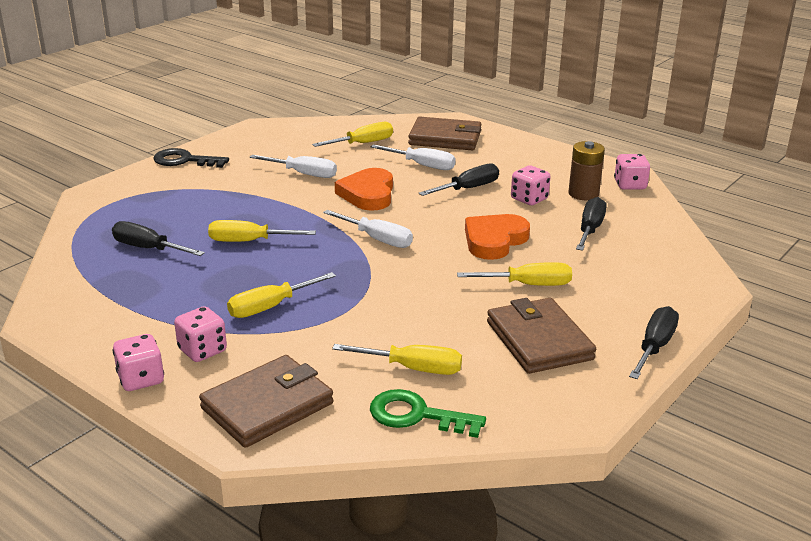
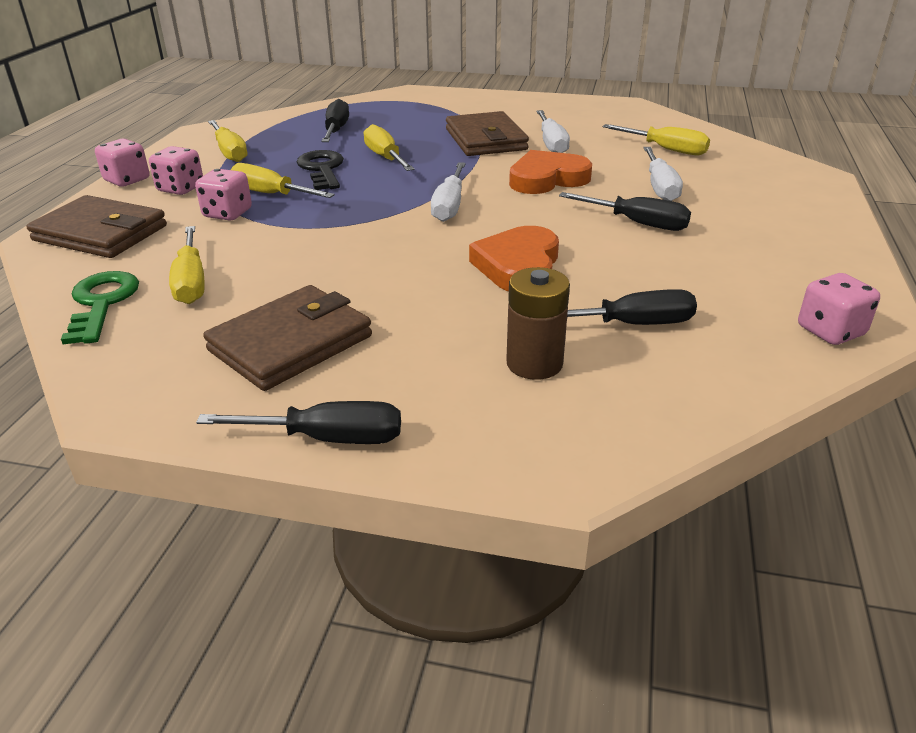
camera: 65 degrees right, 5 degrees up
(184, 160) = (511, 100): black key -> black key (322, 169)
(445, 138) = (756, 182): brown wallet -> brown wallet (485, 139)
(494, 240) = (518, 266): orange heart -> orange heart turned 90 degrees counterclockwise
(527, 285) = (424, 309): yellow screwdriver -> yellow screwdriver (229, 152)
(529, 199) = (664, 265): pink dice -> pink dice (227, 213)
(583, 194) = (739, 299): brown battery -> brown battery (534, 363)

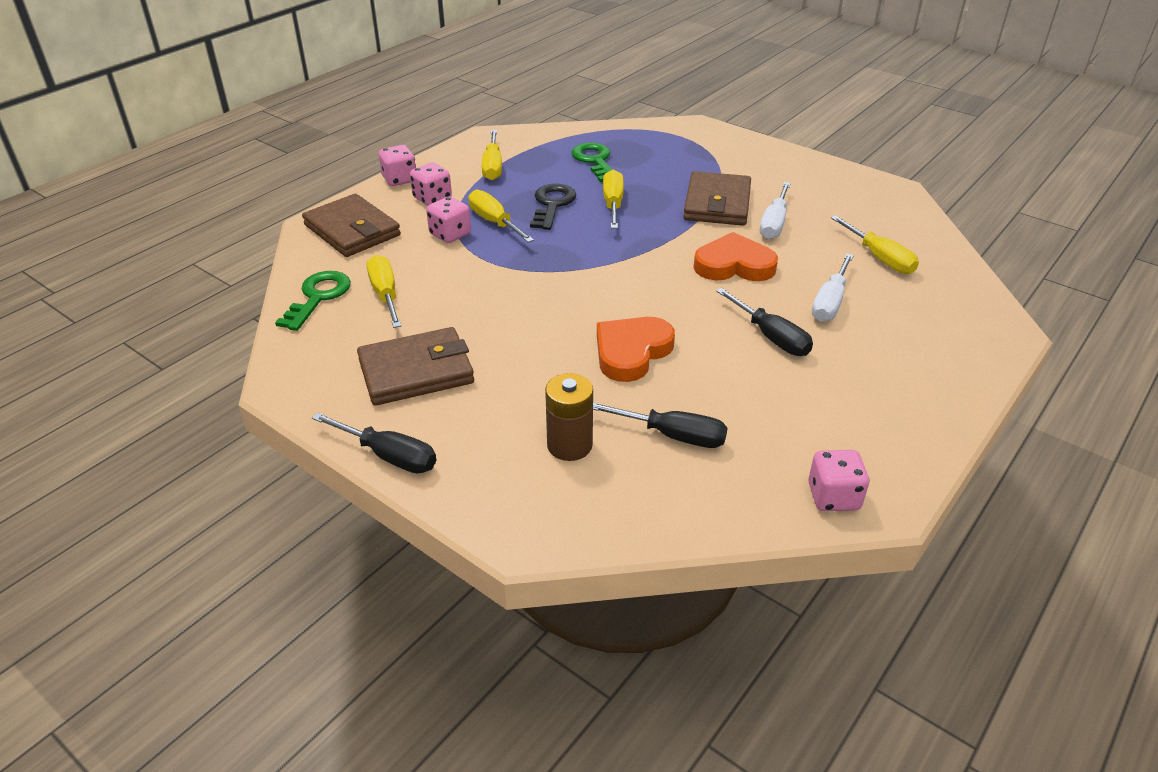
camera: 25 degrees right, 5 degrees up
(191, 281) = (385, 295): yellow screwdriver -> yellow screwdriver turned 150 degrees clockwise
(336, 130) = (595, 161): black screwdriver -> green key
(449, 205) = (626, 273): white screwdriver -> none

